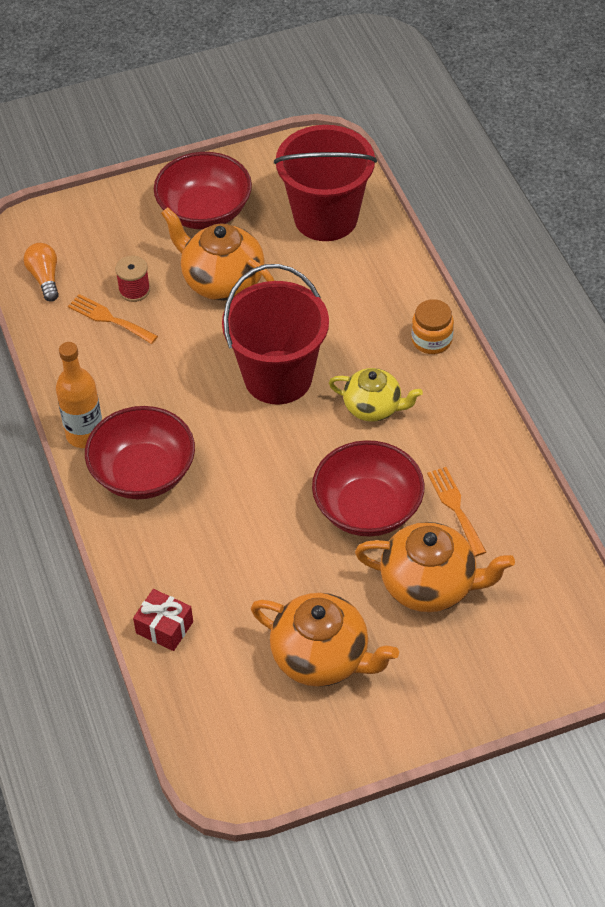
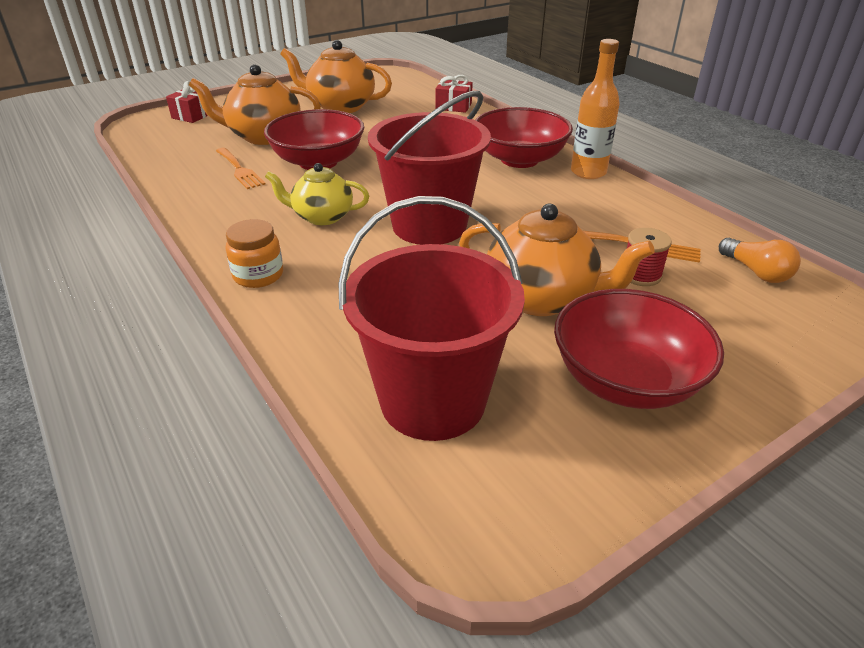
camera: 165 degrees right, 15 degrees down
(528, 669) = (193, 115): none -> red gift

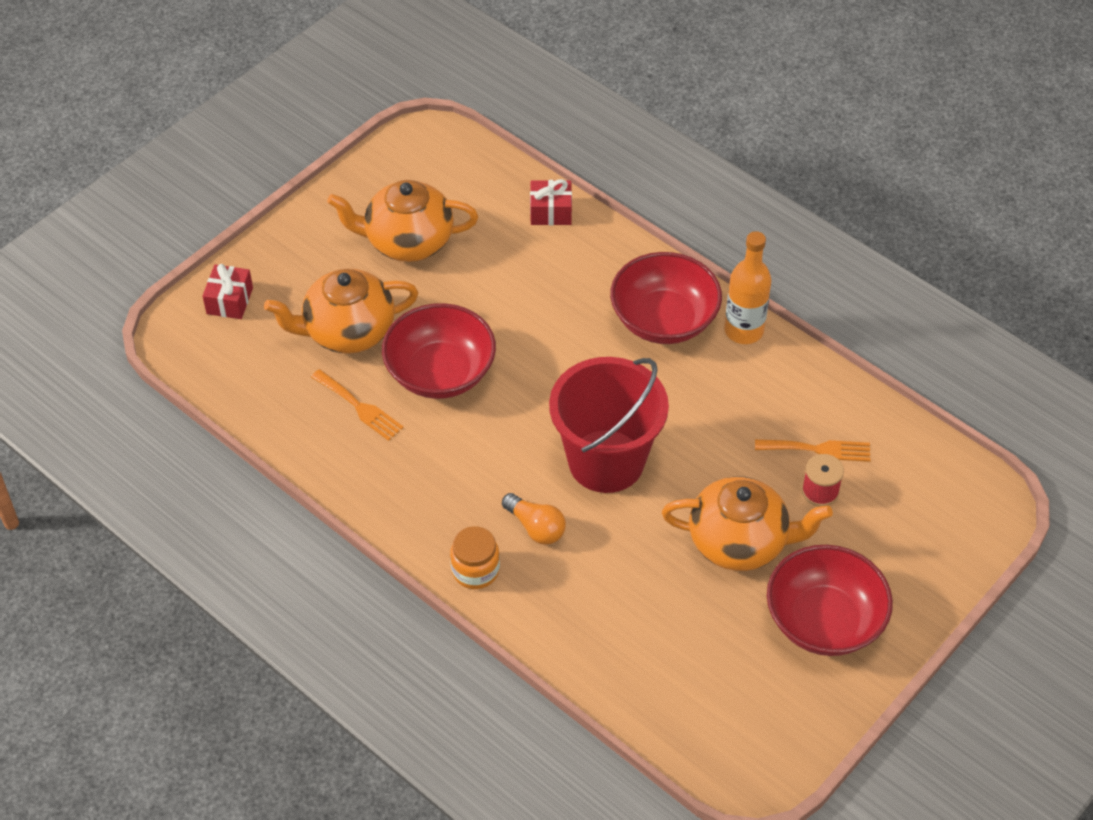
camera: 15 degrees left, 15 degrees up
(322, 217) = (492, 471): yellow teapot -> none
(433, 400) = (684, 675): red bucket -> none
(756, 272) = (920, 464): orange light bulb -> orange light bulb (536, 527)

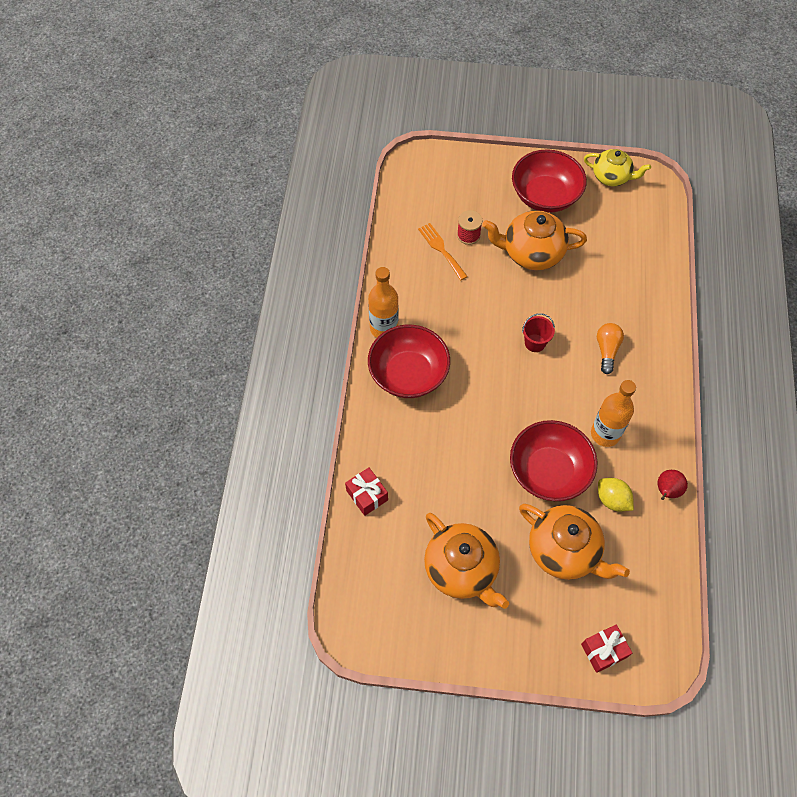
camera: 125 degrees left, 10 degrees up
(322, 463) = (667, 491): none -> red pear
(359, 407) = (612, 500): orange fork -> yellow lemon
(436, 452) = (605, 434): none -> orange bottle
(475, 570) = (658, 362): orange jar -> none
(606, 461) = (535, 343): red bucket -> red bucket, size x0.40
(740, 542) = (531, 253): orange teapot -> orange teapot turned 60 degrees counterclockwise
(799, 728) = (611, 177): none -> yellow teapot

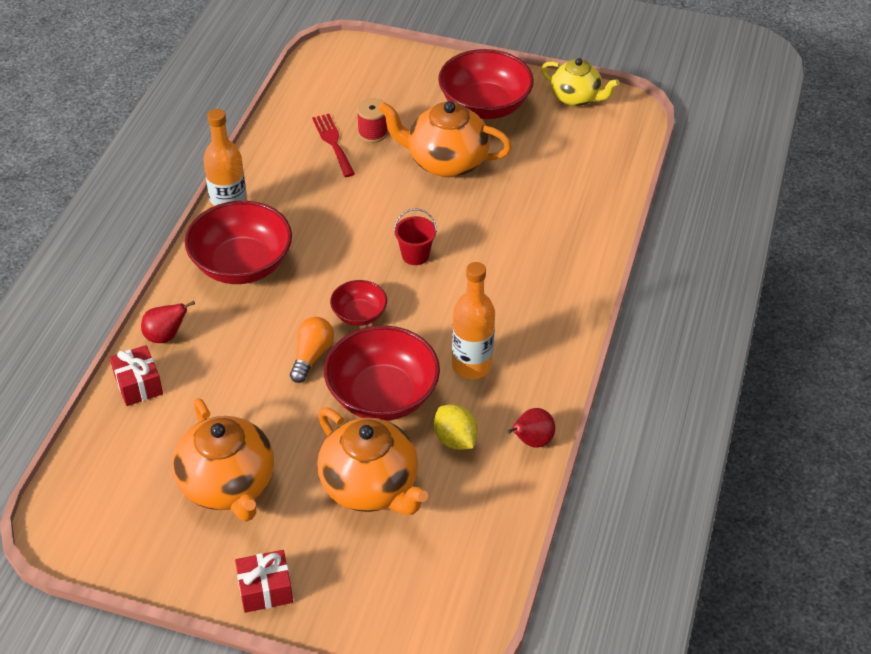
camera: 10 degrees right, 15 degrees down
(373, 449) = (166, 336): none -> red pear
(441, 249) = (333, 142): orange fork -> red fork
(510, 403) = (359, 314): none -> red bowl
(603, 651) = (382, 609): red gift -> red gift (265, 589)
(607, 350) = (506, 276): orange light bulb -> orange light bulb (311, 356)

